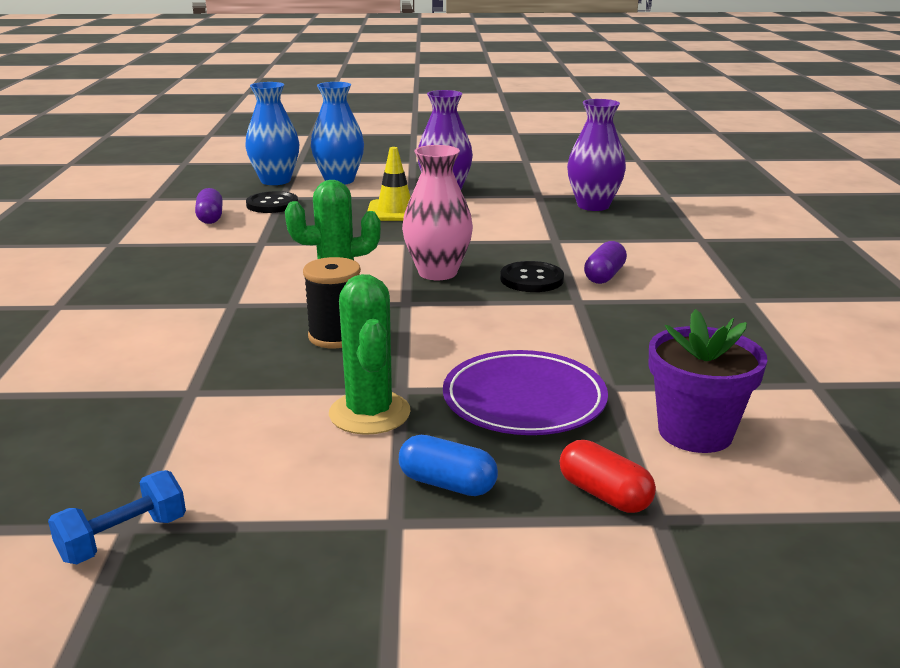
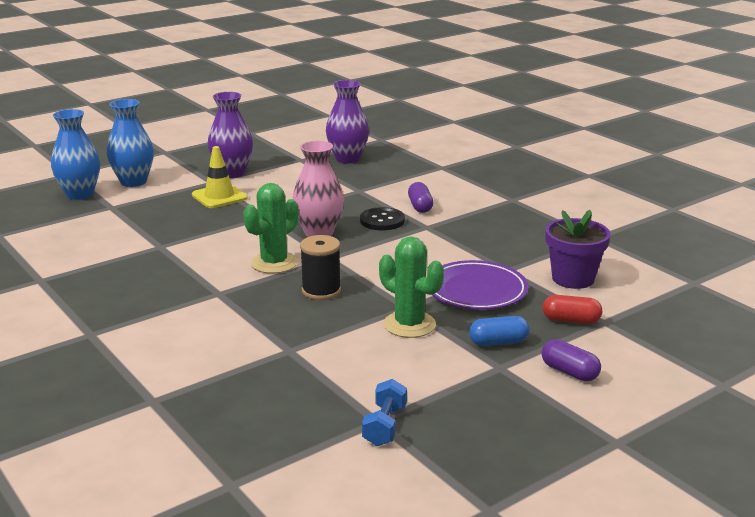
camera: 35 degrees left, 0 degrees up
(210, 217) = (82, 238): purple capsule -> purple capsule (569, 372)
(272, 204) = (114, 215): black button -> none

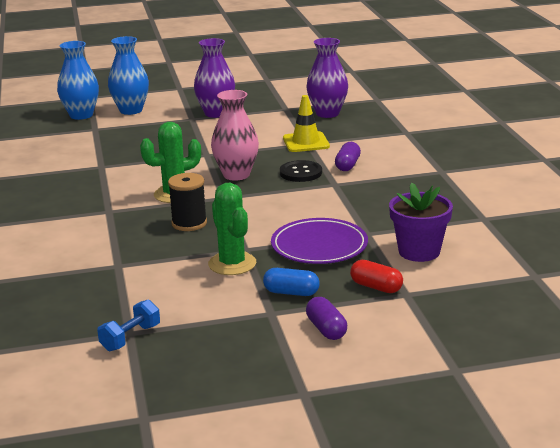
camera: 25 degrees right, 0 degrees up
(219, 196) = (186, 132): yellow traffic cone -> yellow traffic cone (306, 142)

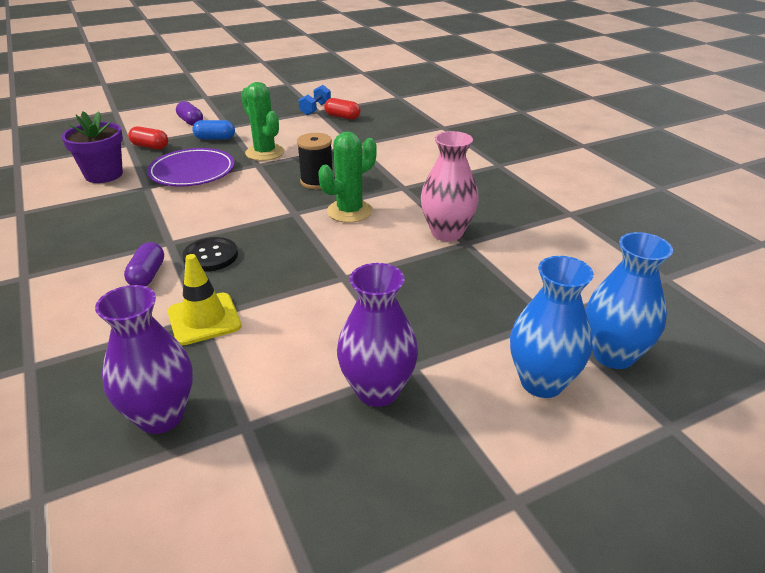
camera: 165 degrees right, 10 degrees up
(101, 315) = (342, 117): none -> red capsule
(236, 175) = (291, 245): pink vase -> pink vase (447, 233)

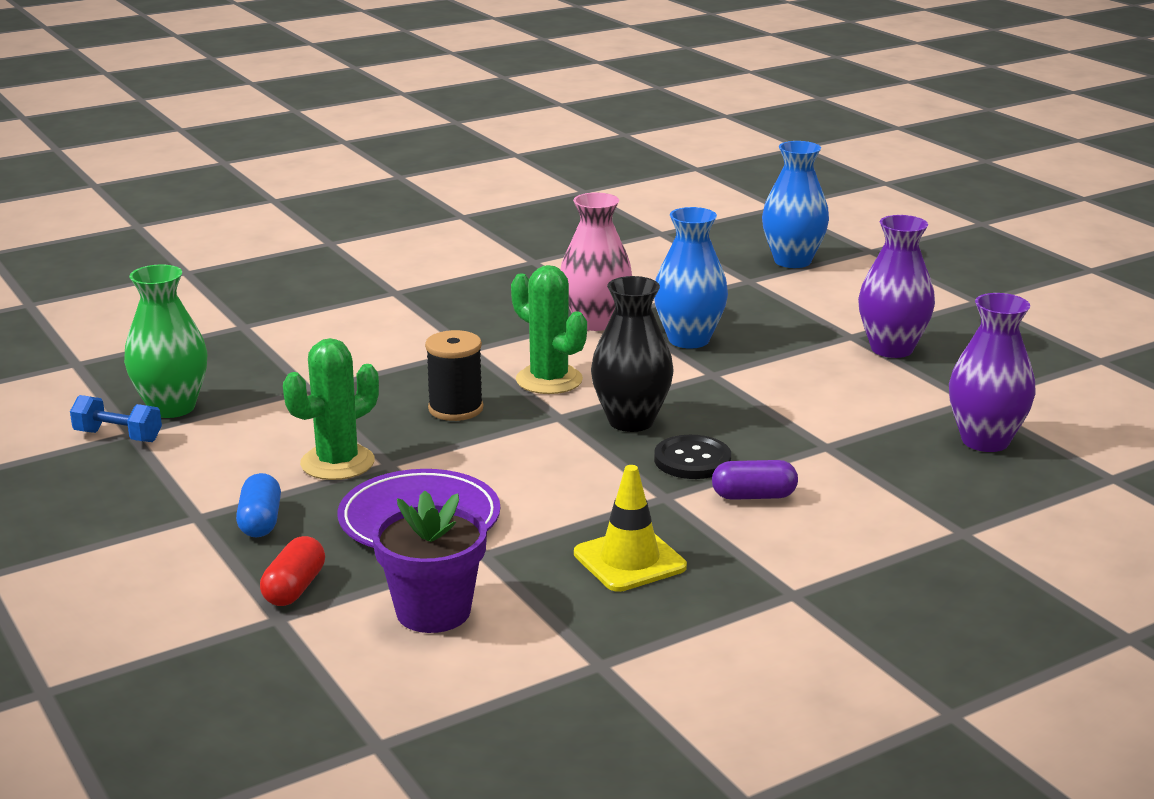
camera: 95 degrees left, 10 degrees down
(191, 122) = (155, 566): purple capsule -> none
(204, 319) = (827, 443): yellow traffic cone -> yellow traffic cone (629, 560)
(277, 237) = (631, 421): none -> black vase
(342, 117) = (172, 407): red capsule -> green vase
(541, 382) = (843, 287): blue vase -> blue vase (689, 340)

